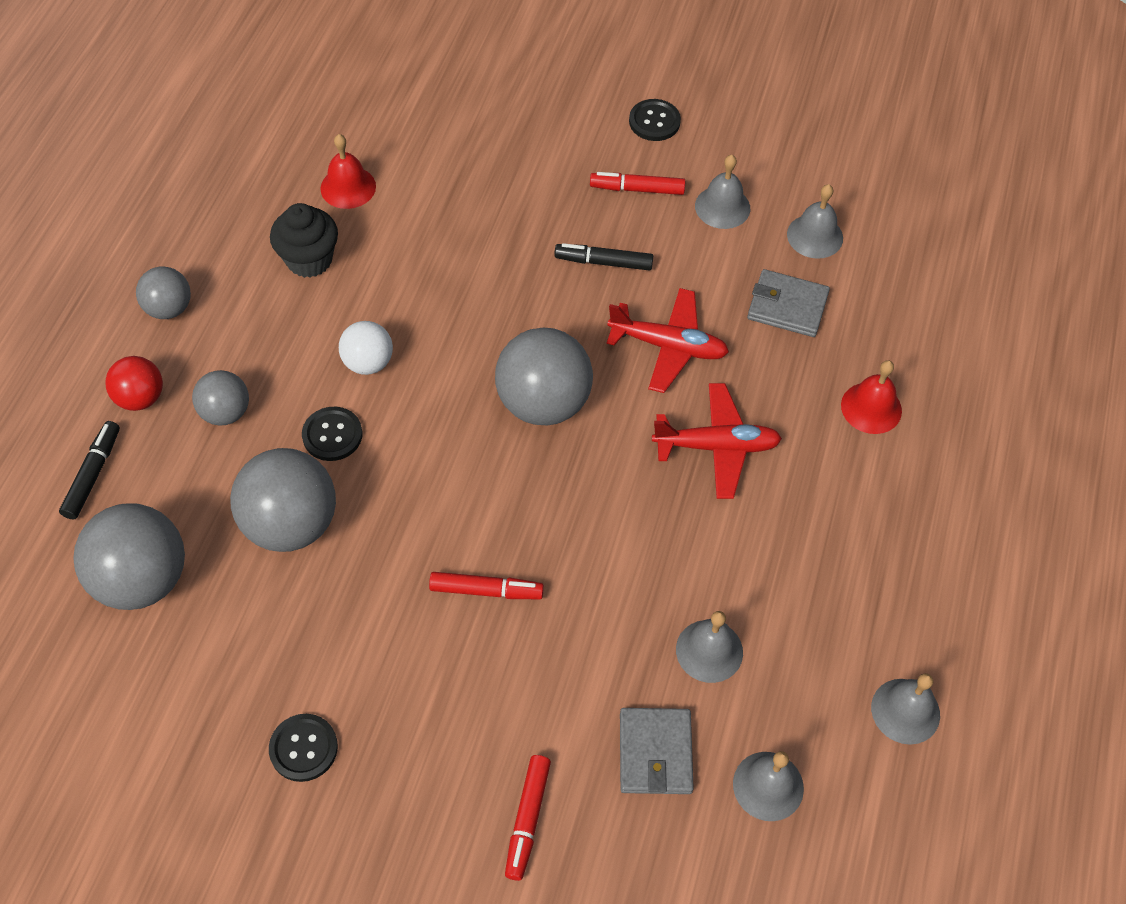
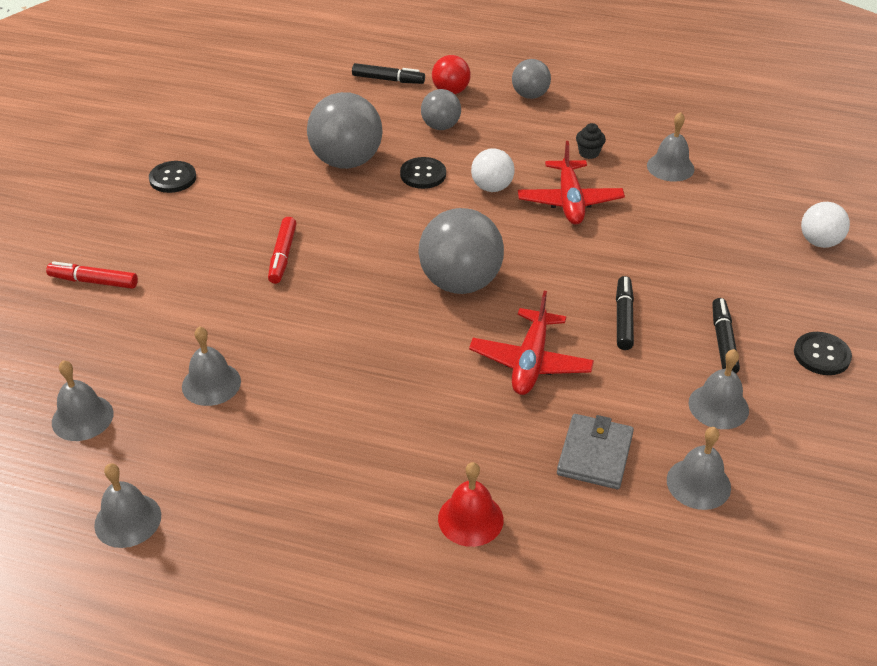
camera: 90 degrees right, 15 degrees down
(142, 579) = (307, 106): grey ball -> none
(309, 260) = (589, 153): black cupcake -> black cupcake, size x0.54
(348, 187) = (670, 167): red bell -> grey bell
(491, 89) = (819, 242): none -> white ball
(637, 189) = (723, 341): red marker -> black marker
(655, 753) = (128, 349): grey wallet -> none
(716, 446) = (418, 394): red plane -> red plane (569, 201)

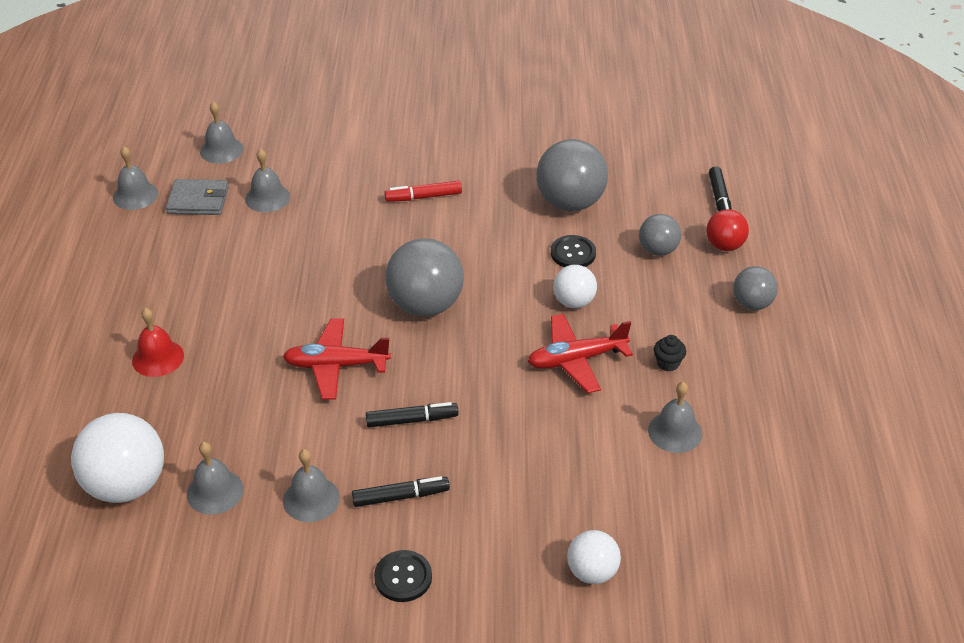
camera: 75 degrees right, 0 degrees up
(94, 281) = (360, 114): red marker -> none
(173, 178) = (499, 115): black button -> none
(594, 454) = (236, 420): grey wallet -> grey wallet (198, 200)
(678, 565) = (126, 485): none -> white ball

